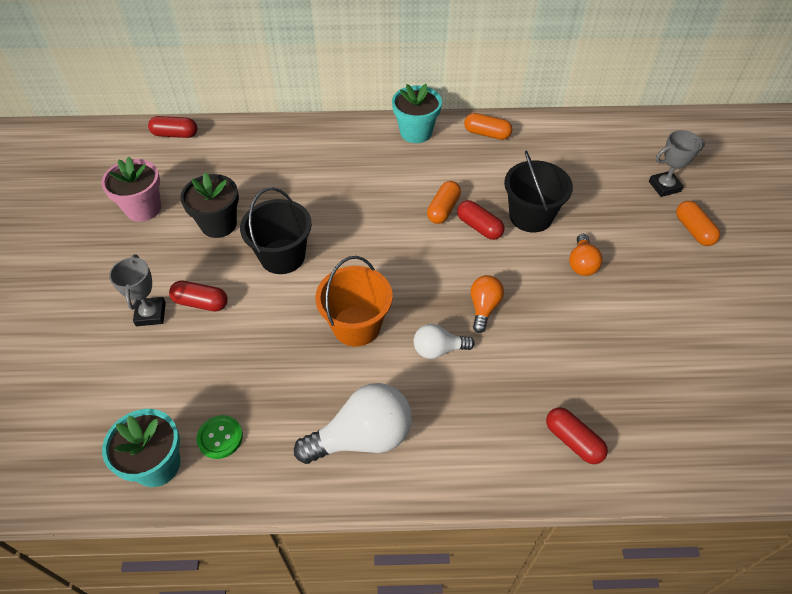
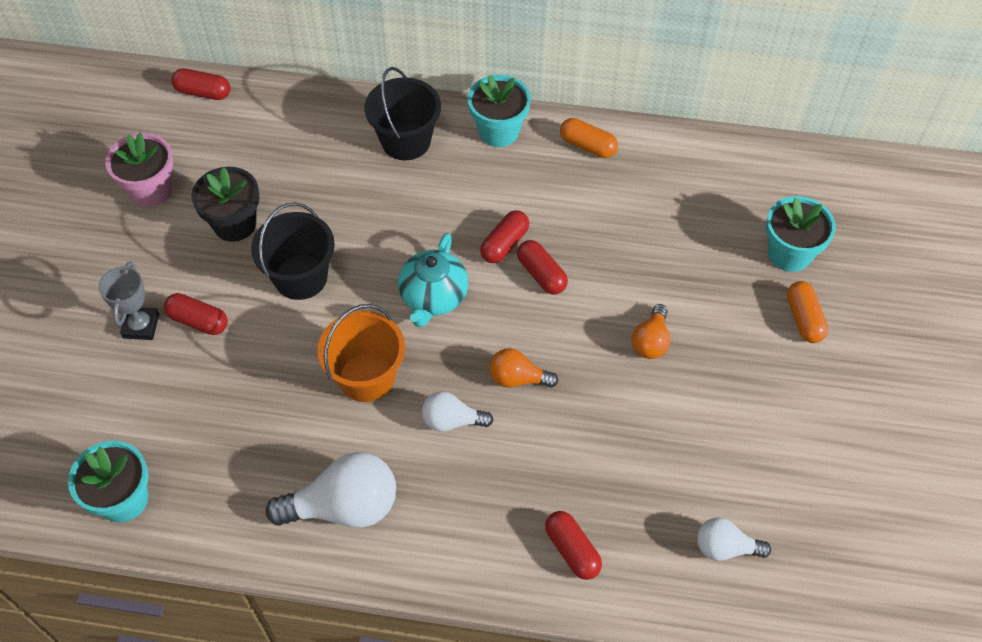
camera: 10 degrees right, 5 degrees up
(220, 437) = (193, 481): green button -> none
(396, 256) = (433, 297): none -> turquoise teapot
(443, 209) = (504, 244): orange capsule -> red capsule
(484, 307) = (518, 378): orange light bulb -> orange light bulb turned 105 degrees counterclockwise
(531, 216) = (608, 269): black bucket -> black bucket (406, 141)
(664, 186) = (789, 253): grey trophy -> turquoise flower pot
(700, 416) = (725, 547): none -> white light bulb

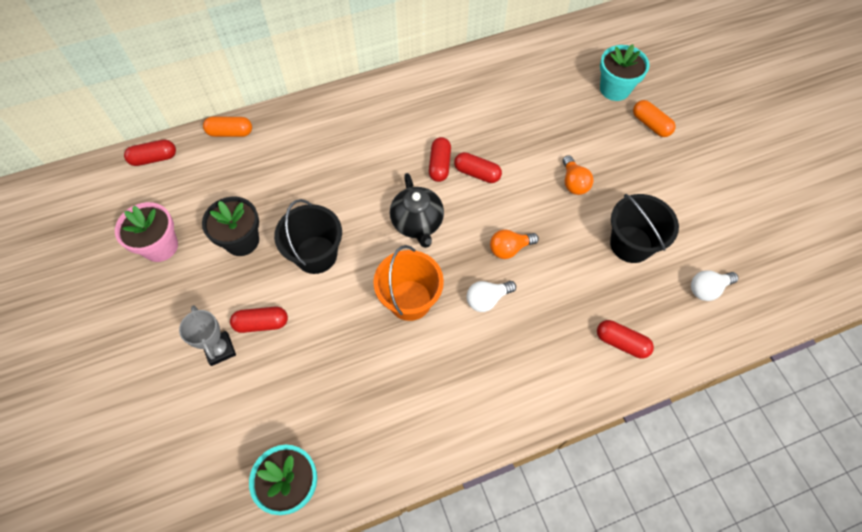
camera: 30 degrees left, 5 degrees up
(344, 506) = (456, 398): white light bulb -> none
(406, 141) = (326, 127): black bucket -> black bucket (631, 244)
(433, 297) = (417, 223): turquoise teapot -> black teapot
(498, 131) = (384, 93): turquoise flower pot -> none
(587, 146) = (448, 77): orange capsule -> orange capsule (230, 132)

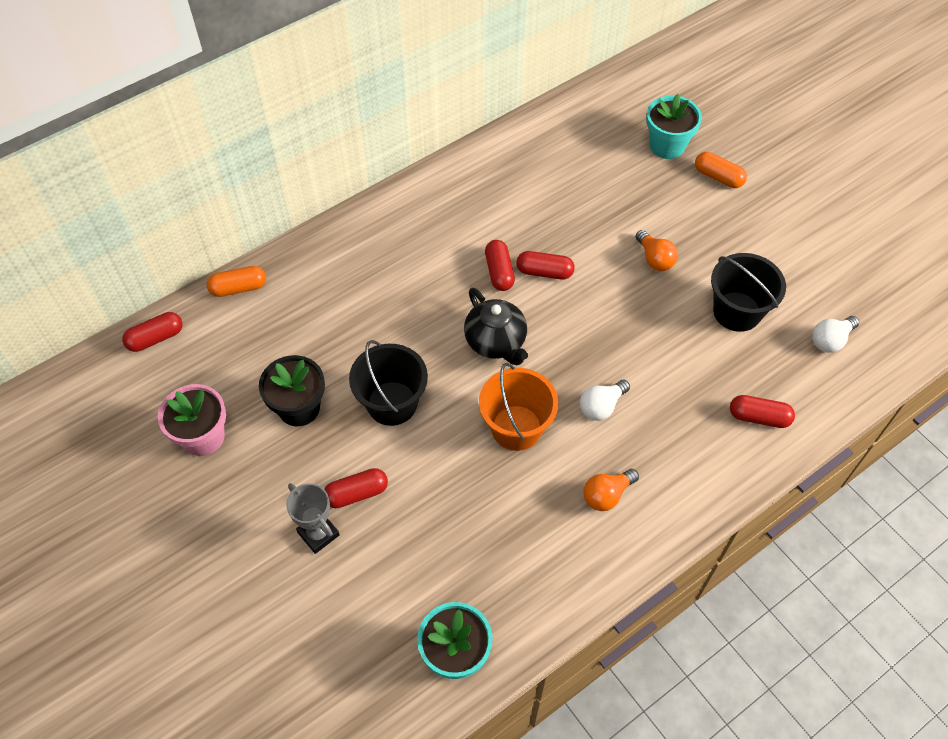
camera: 15 degrees left, 5 degrees down
(509, 249) = (608, 346): orange light bulb -> orange light bulb (607, 495)

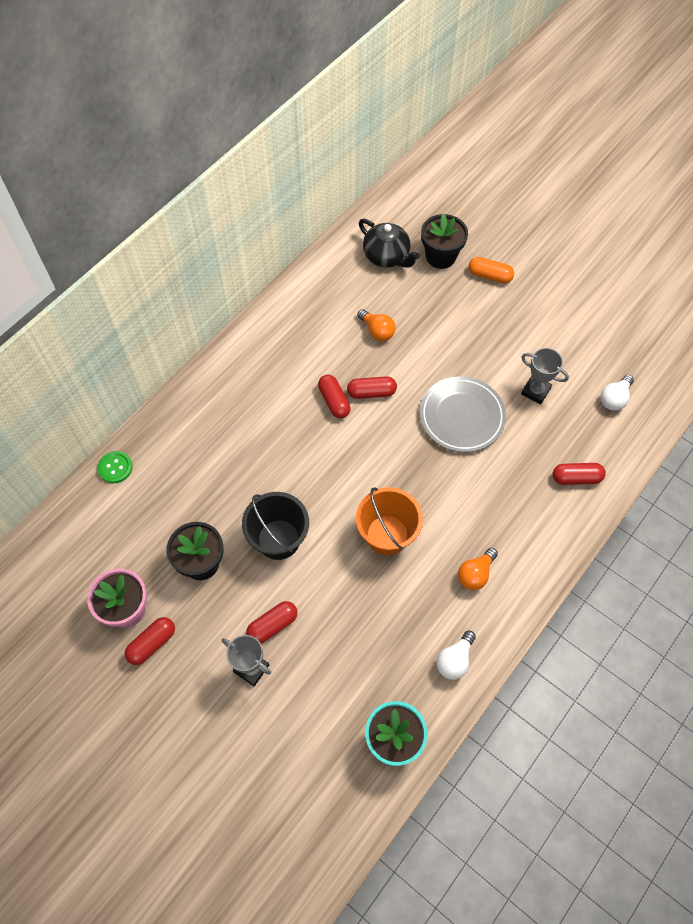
camera: 15 degrees left, 5 degrees up
(156, 338) = (56, 531): red capsule -> red capsule (152, 643)
(238, 288) = (115, 468): orange capsule -> green button
(496, 342) = (349, 464): black teapot -> black teapot (387, 256)
(601, 406) = (450, 499): white light bulb -> white light bulb (454, 660)
(641, 320) = (461, 417): none -> grey plate
(654, 259) = (458, 360): orange light bulb -> orange light bulb (377, 331)
(667, 146) = (441, 256): turquoise flower pot -> black flower pot
(737, 311) = (535, 391): black bucket -> grey trophy

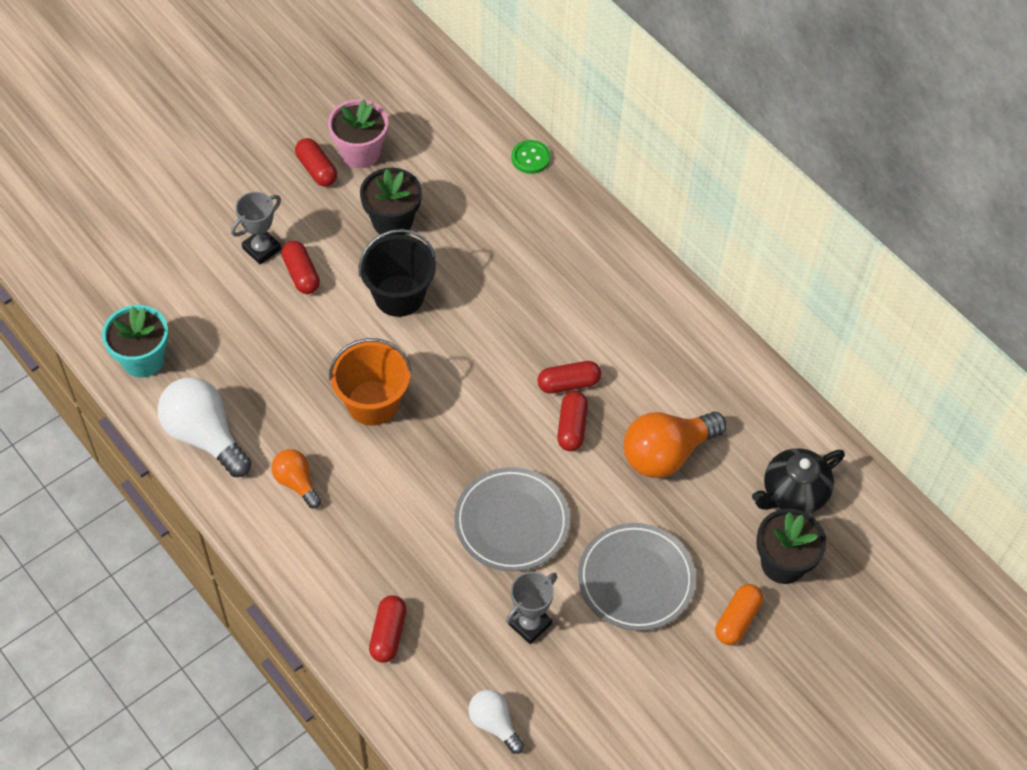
camera: 100 degrees right, 5 degrees down
(377, 331) = (666, 454): orange light bulb -> orange light bulb, size x1.78
(454, 660) = (205, 436): white light bulb -> white light bulb, size x1.78
(480, 335) = (636, 579): none -> grey plate

